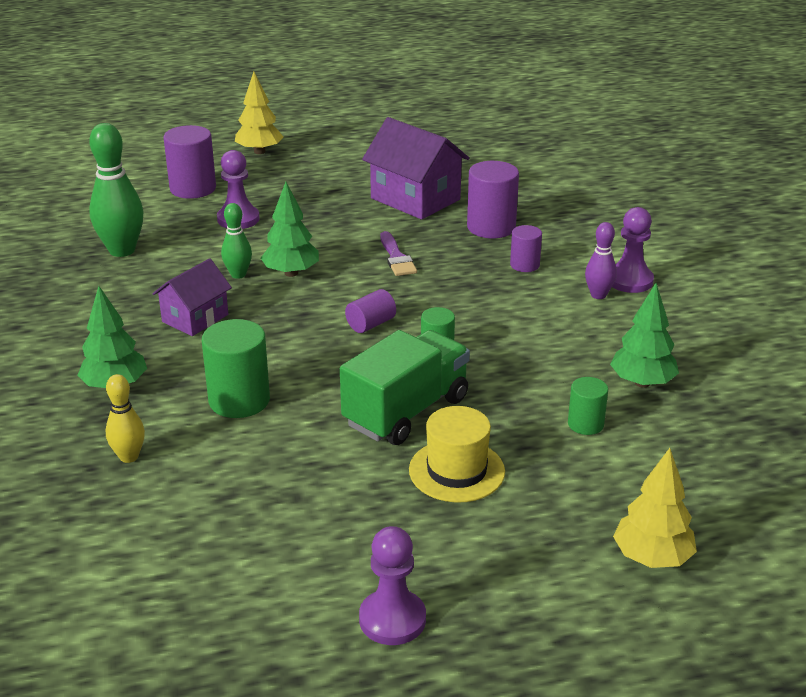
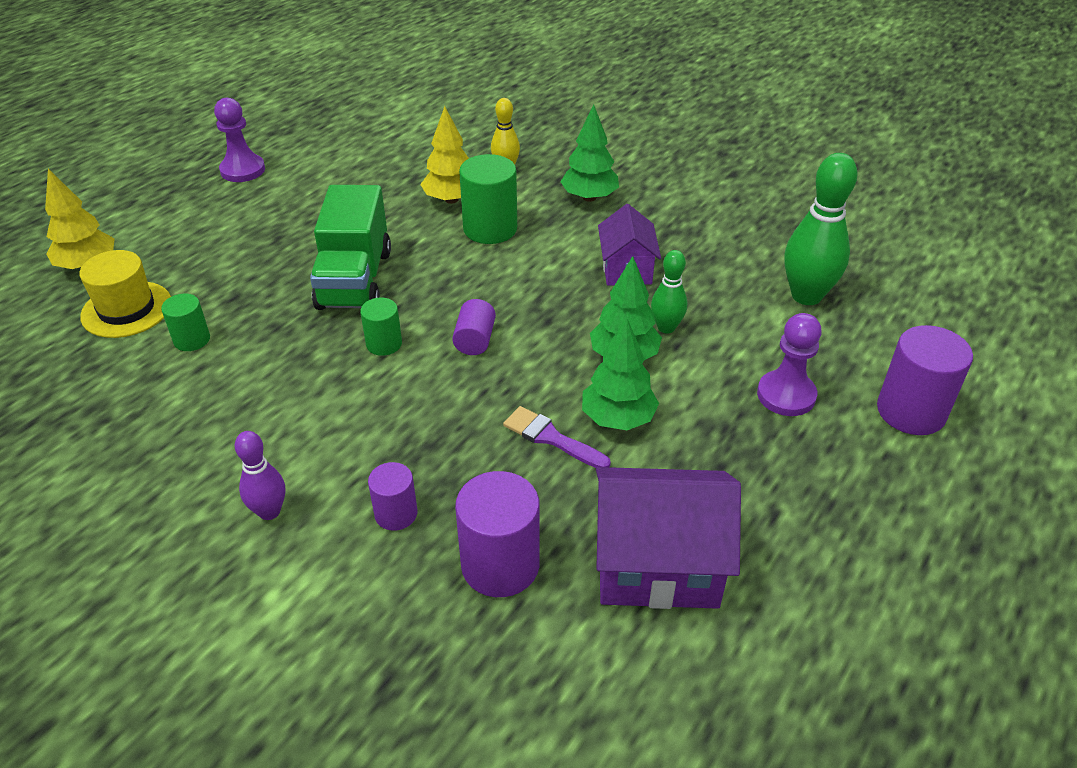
camera: 140 degrees right, 10 degrees up
(259, 151) = (980, 535): yellow tree -> yellow tree (451, 199)
(456, 471) = (273, 257): yellow hat -> yellow hat (126, 309)
(630, 281) = (242, 563): purple pawn -> none
(642, 383) = (157, 409): green tree -> green tree (618, 419)

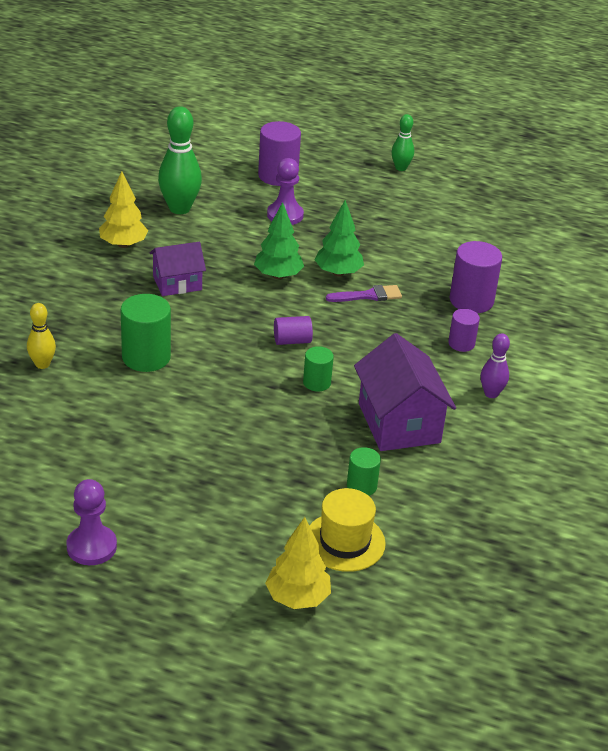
camera: 110 degrees left, 5 degrees down
(355, 279) = (246, 417): green truck -> none
(451, 199) = (106, 387): yellow tree -> yellow tree (123, 244)
(551, 438) = (368, 295): purple brush -> purple brush turned 120 degrees counterclockwise
(589, 197) = (79, 311): green tree -> none
(657, 564) = (438, 251): purple house -> purple house (399, 423)
(666, 327) = (239, 261): green bowling pin -> green bowling pin (400, 168)

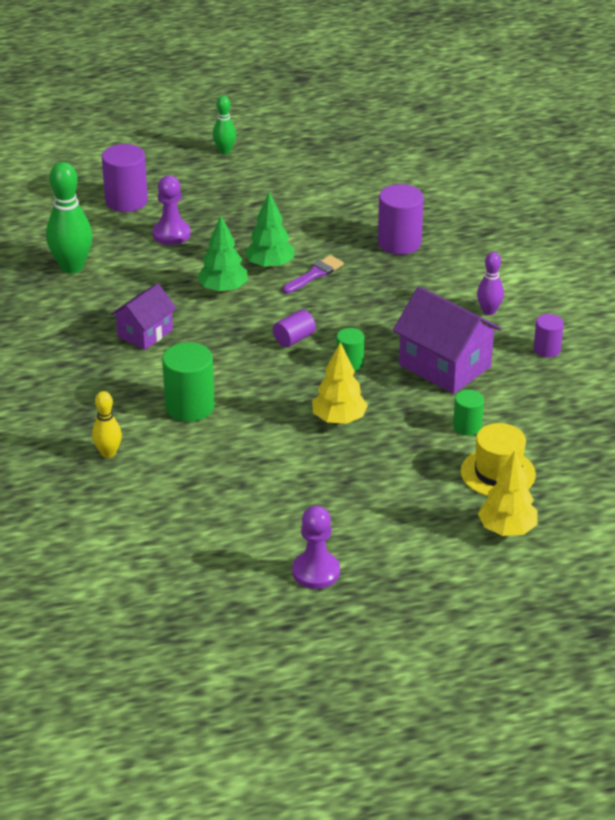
camera: 30 degrees left, 0 degrees up
(123, 244) = (59, 320): yellow tree -> yellow tree (339, 420)
(461, 343) = (427, 281): purple cylinder -> purple cylinder (547, 349)

